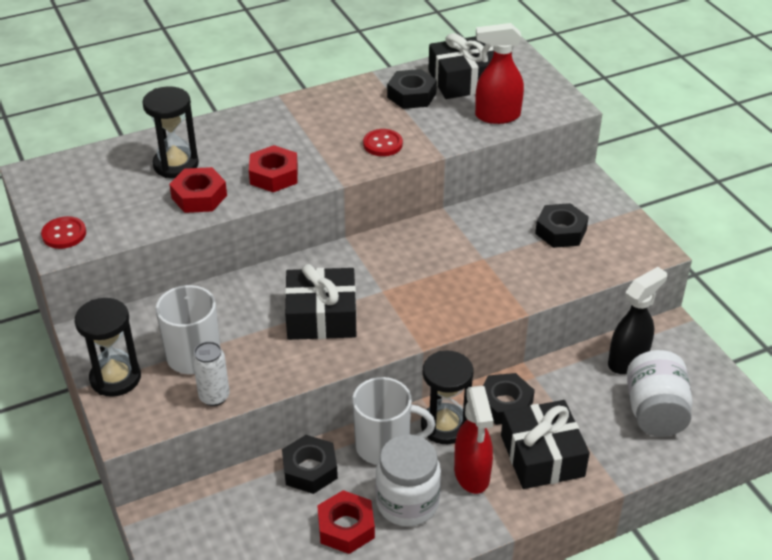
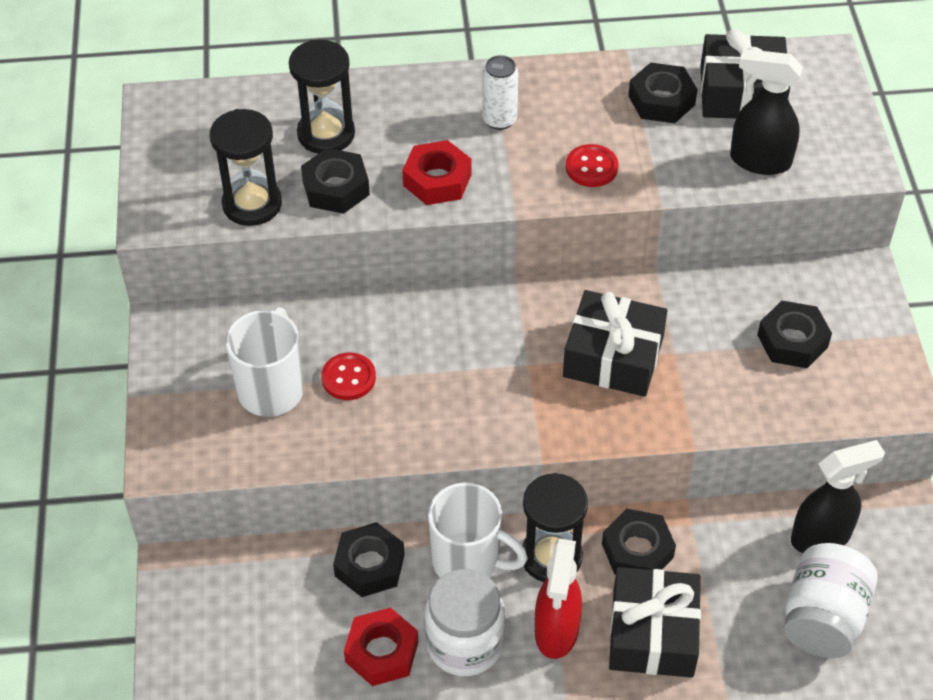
camera: 20 degrees right, 10 degrees up
(64, 234) = (162, 201): red button -> red button (348, 378)
(115, 378) = (173, 395): black hourglass -> black hourglass (252, 204)
(199, 197) = (336, 188): red nut -> black nut
(214, 396) = (274, 452): white can -> white can (499, 120)
(321, 316) = (439, 380): black gift -> black gift (613, 357)
(496, 116) = (759, 161): red spray bottle -> black spray bottle

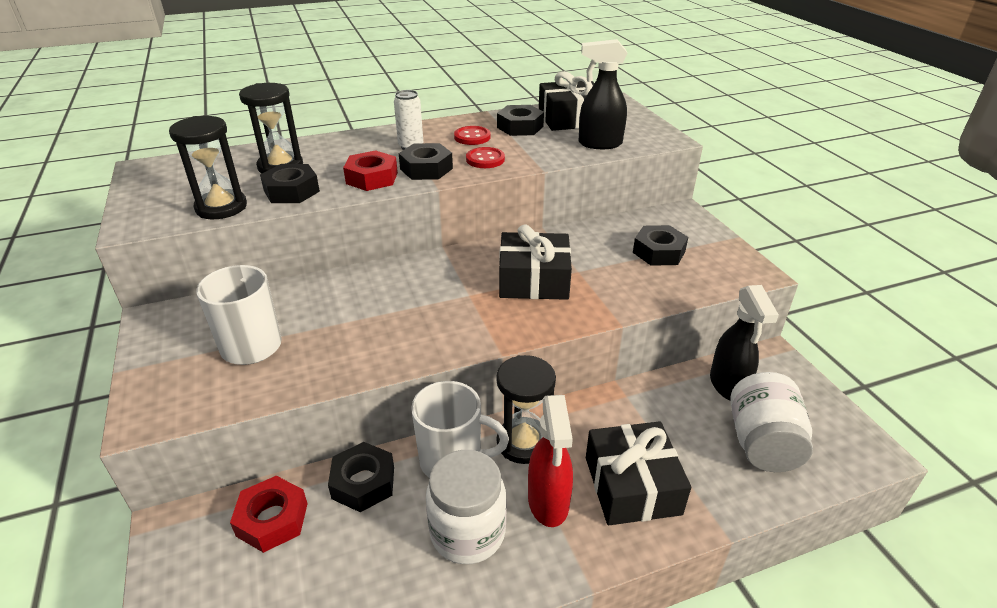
camera: 15 degrees left, 15 degrees down
(348, 378) = (321, 326): red button -> red button (472, 137)
(382, 652) = (388, 559): red nut -> red nut (272, 519)
(637, 550) = (592, 423): black nut -> black nut (426, 169)
(821, 537) = (728, 386): black spray bottle -> black spray bottle turned 120 degrees clockwise

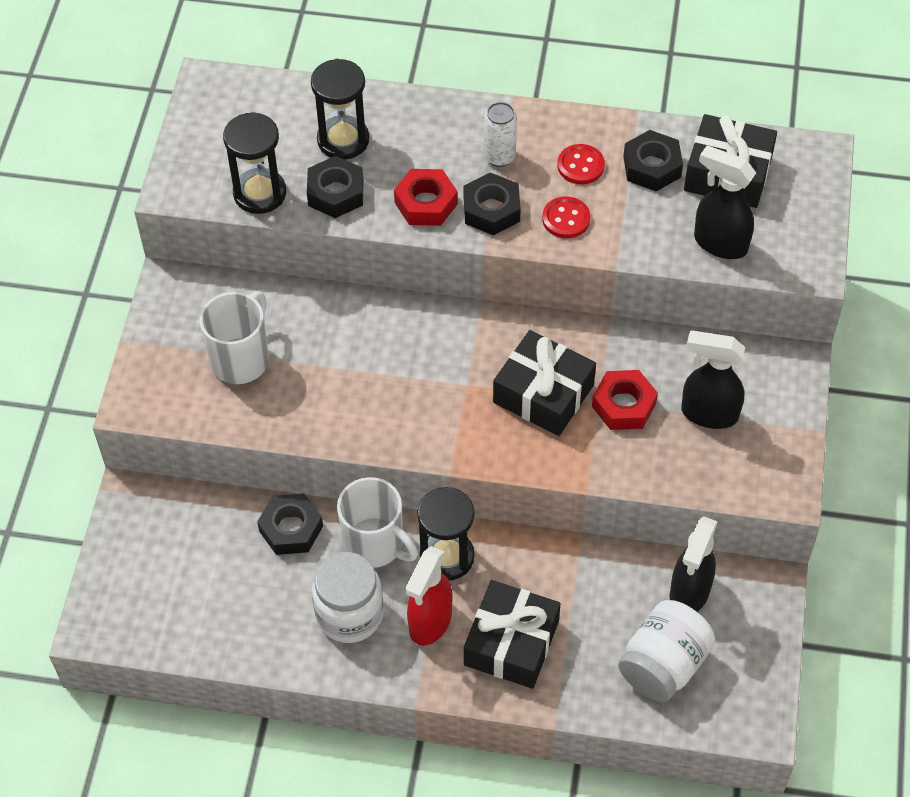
camera: 30 degrees right, 20 degrees up
(272, 519) = (207, 527): red nut -> red nut (624, 405)
(659, 252) = (708, 413): black nut -> black spray bottle

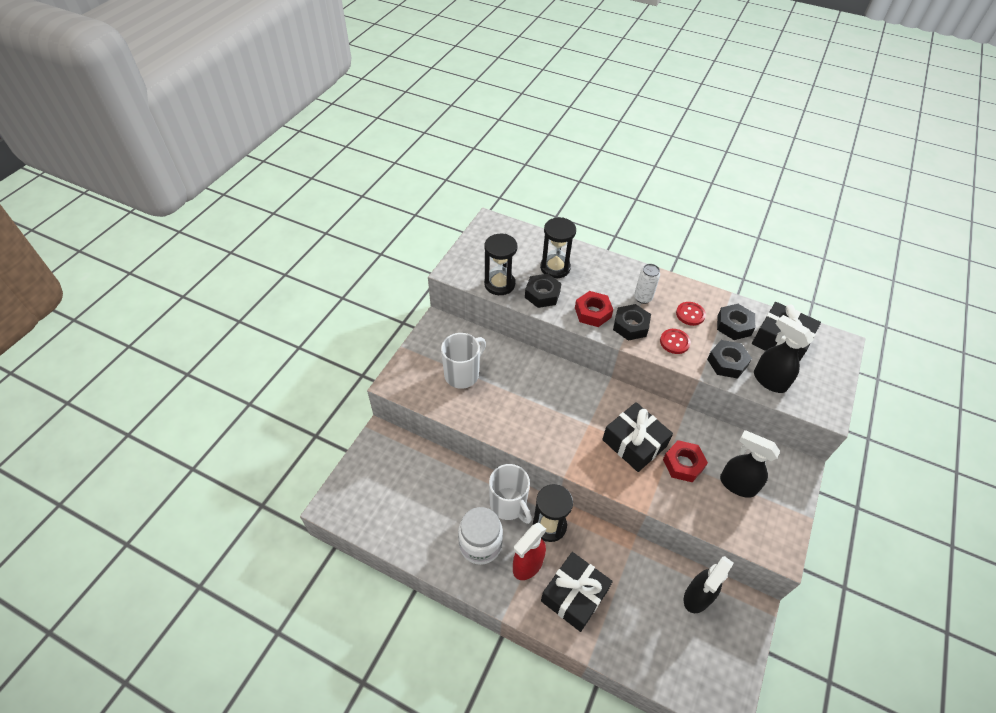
camera: 15 degrees right, 5 degrees down
(291, 529) = (463, 480): black nut -> black nut (727, 362)
(663, 665) = (670, 642): white jar -> none

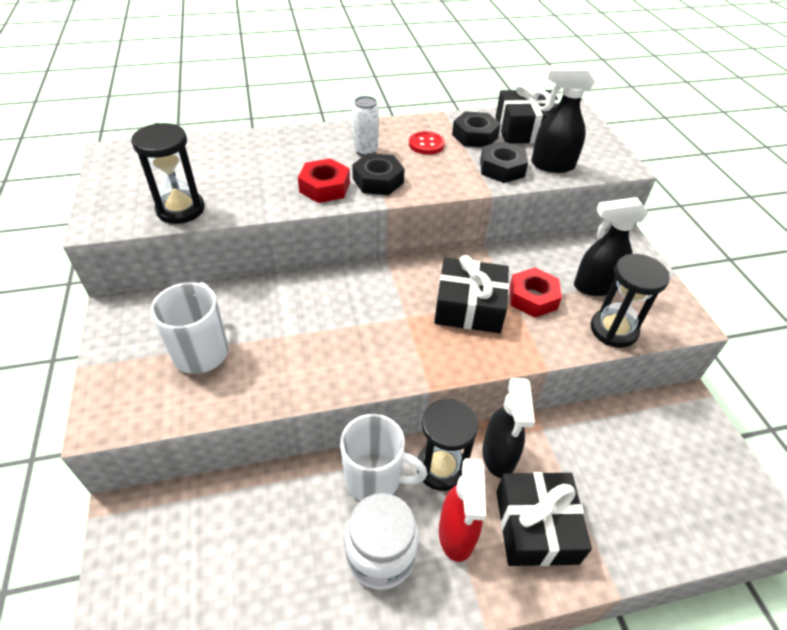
camera: 40 degrees left, 5 degrees down
(542, 294) = (247, 196): black nut -> none
(555, 268) = (239, 164): black hourglass -> black hourglass (613, 330)
(674, 342) = (436, 174): red button -> none
(697, 597) = (641, 430): black spray bottle -> black spray bottle (498, 456)

